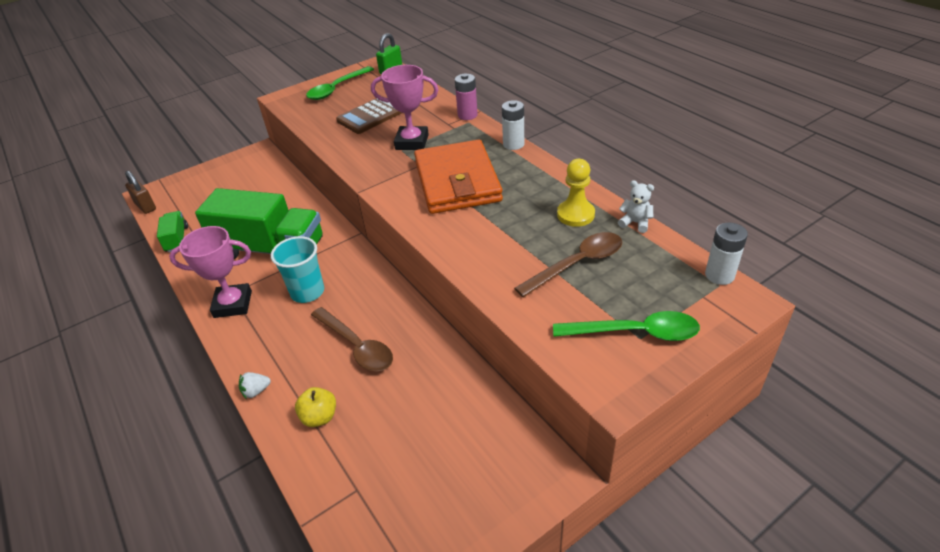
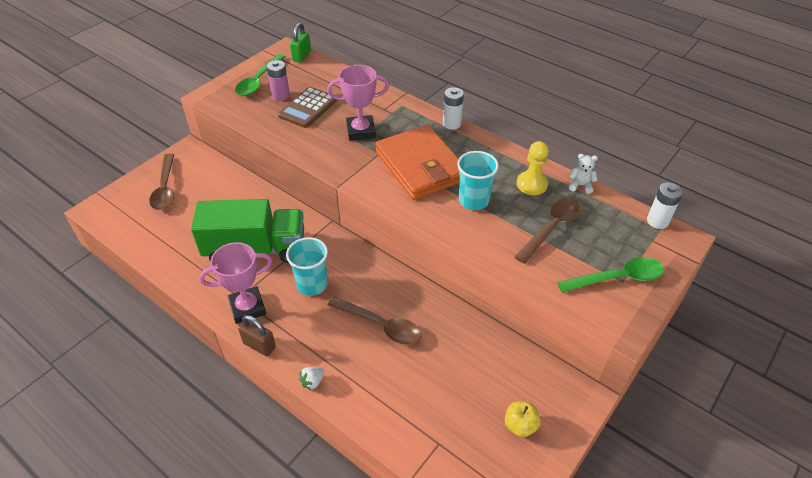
camera: 20 degrees left, 5 degrees up
(146, 206) = (100, 224): brown padlock -> brown padlock (259, 345)
(177, 239) = (154, 253): green truck -> none
(219, 183) = (165, 189): none -> brown spoon
(319, 417) = (379, 392): yellow apple -> yellow apple (520, 425)
(467, 115) = (397, 98): pink battery -> pink battery (280, 96)
(498, 223) = (473, 201): none -> turquoise cup

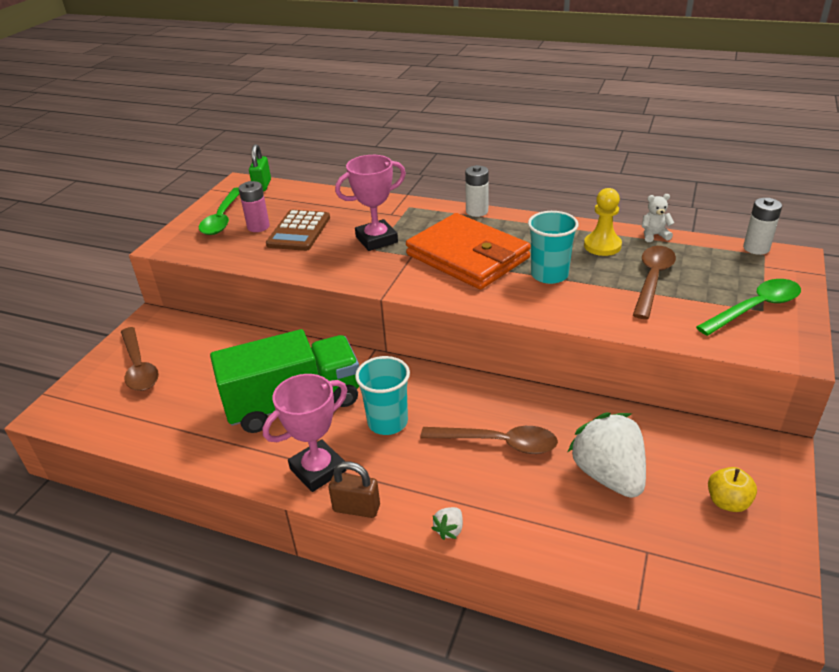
camera: 15 degrees left, 10 degrees down
(445, 376) = (608, 475): none -> white strawberry

